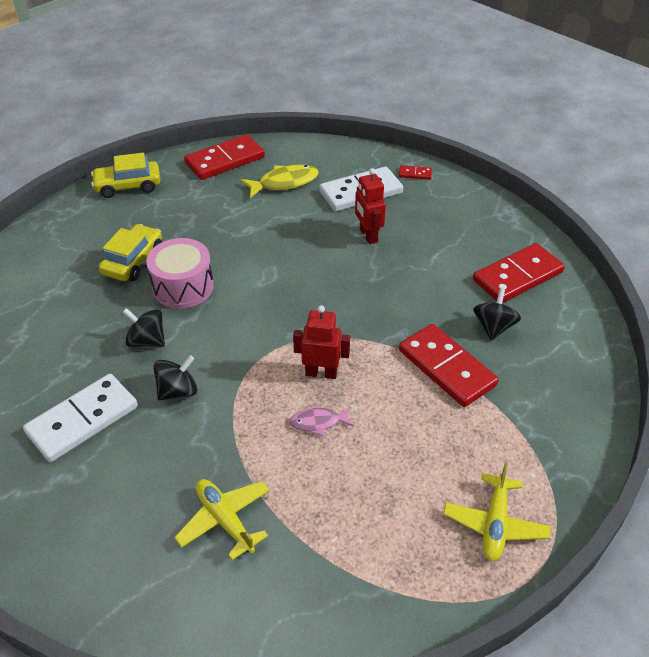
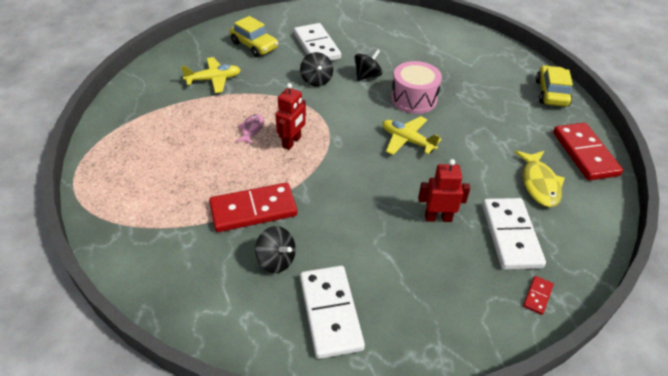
camera: 110 degrees right, 0 degrees up
(133, 261) = (452, 82): yellow car -> yellow car (254, 45)
(495, 524) = (117, 182): yellow plane -> yellow plane (407, 140)
(517, 276) = (330, 312): red domino -> white domino

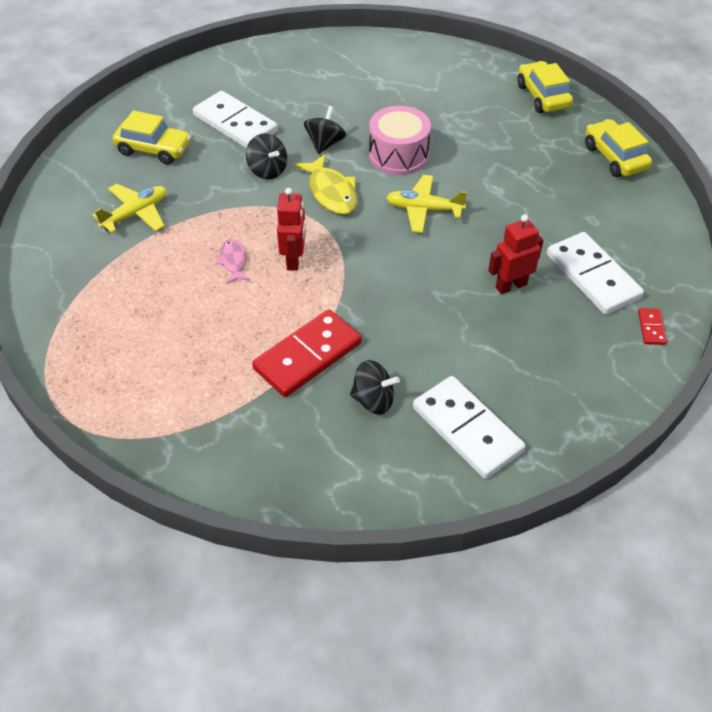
camera: 25 degrees left, 5 degrees up
(539, 184) = (589, 209): yellow fish -> yellow fish (331, 192)
(585, 153) = (614, 157): red domino -> yellow car

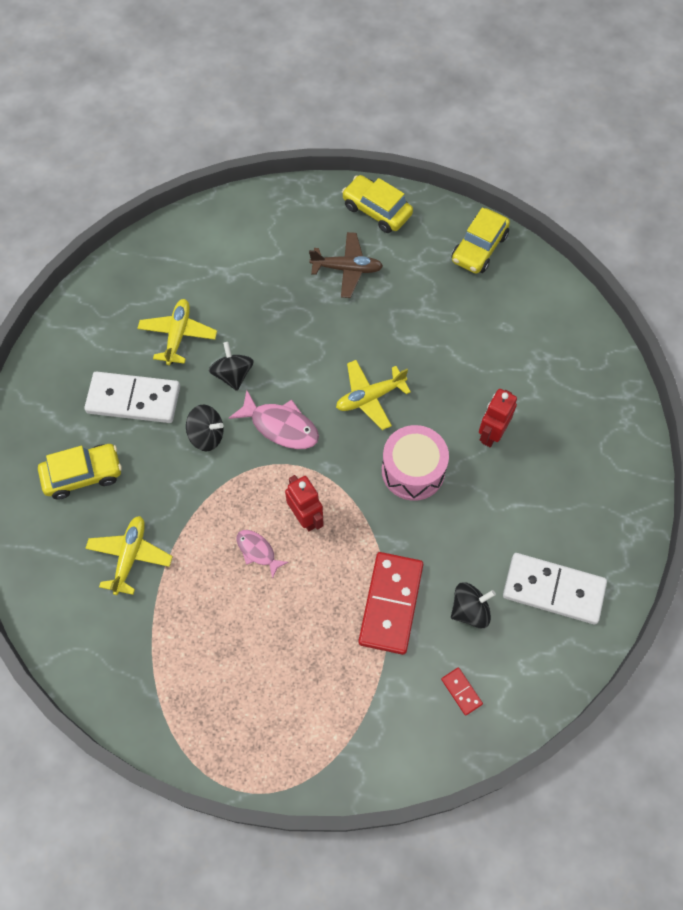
camera: 35 degrees left, 15 degrees up
(306, 102) = (178, 335): none -> yellow plane
(331, 192) = (281, 426): yellow fish -> pink fish
(398, 155) = (305, 350): pink drum -> pink drum (413, 470)
(482, 121) = (347, 269): none -> brown plane
(593, 276) = (543, 385): white domino -> none
(614, 157) = (479, 248): yellow car -> yellow car turned 90 degrees counterclockwise
(651, 328) = (615, 409): red domino -> red domino (461, 691)

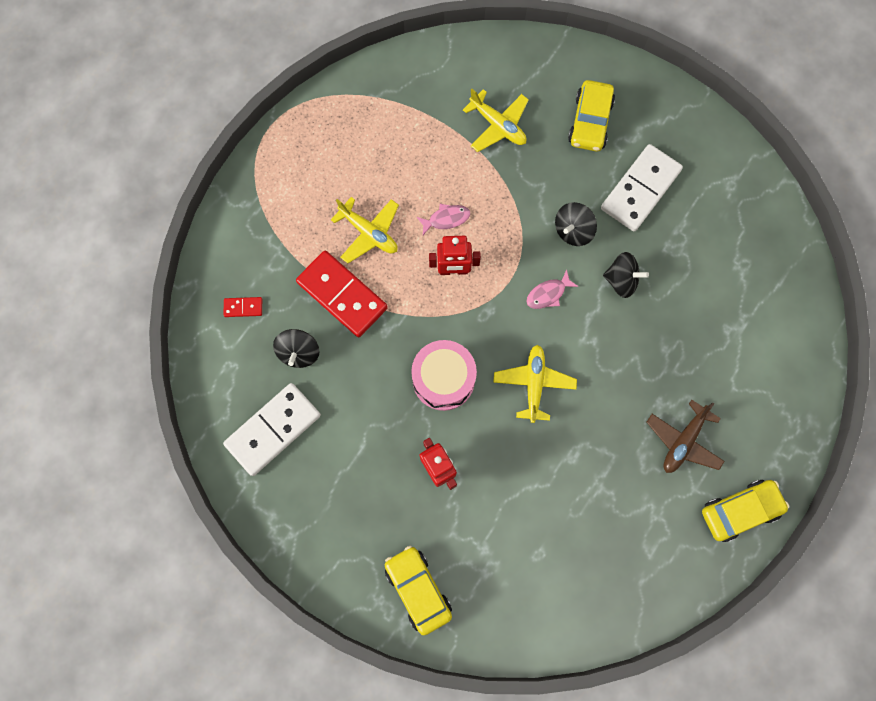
camera: 120 degrees right, 10 degrees up
(178, 335) = (687, 254): yellow plane -> yellow plane (369, 233)
(281, 426) = (548, 294): pink fish -> pink fish, size x0.60
(479, 248) = (641, 586): yellow car -> yellow car (418, 589)

